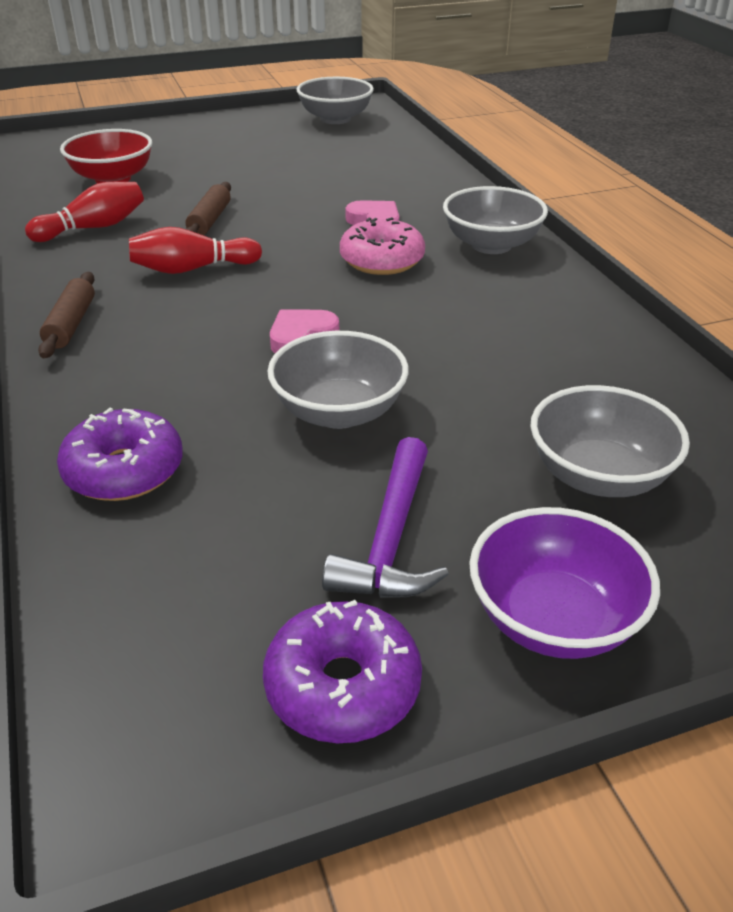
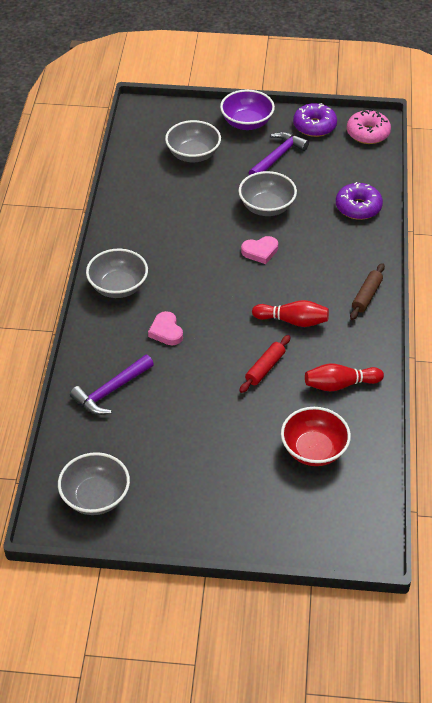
camera: 155 degrees left, 10 degrees up
(210, 220) = (265, 368): brown rolling pin -> red rolling pin
(382, 260) = (187, 294): pink donut -> pink donut (368, 133)
(393, 170) = (111, 391): none -> purple hammer

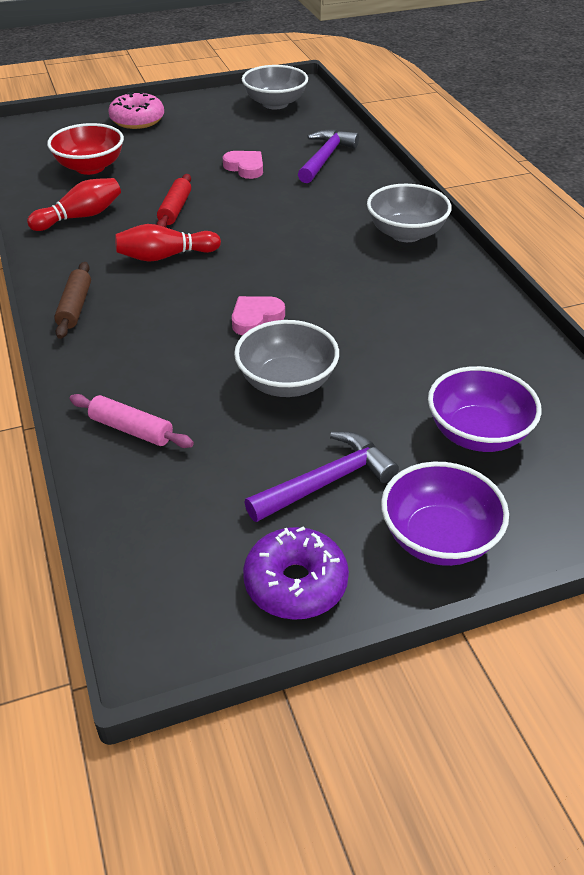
camera: 155 degrees right, 5 degrees down
(166, 331) = (311, 211): pink heart -> pink heart (245, 168)
(193, 155) = (477, 433): grey bowl -> purple bowl
(278, 156) = (327, 481): purple hammer -> purple hammer turned 135 degrees counterclockwise
(358, 207) = (131, 429): purple donut -> pink rolling pin
(368, 133) = (169, 607): pink donut -> pink donut (137, 120)

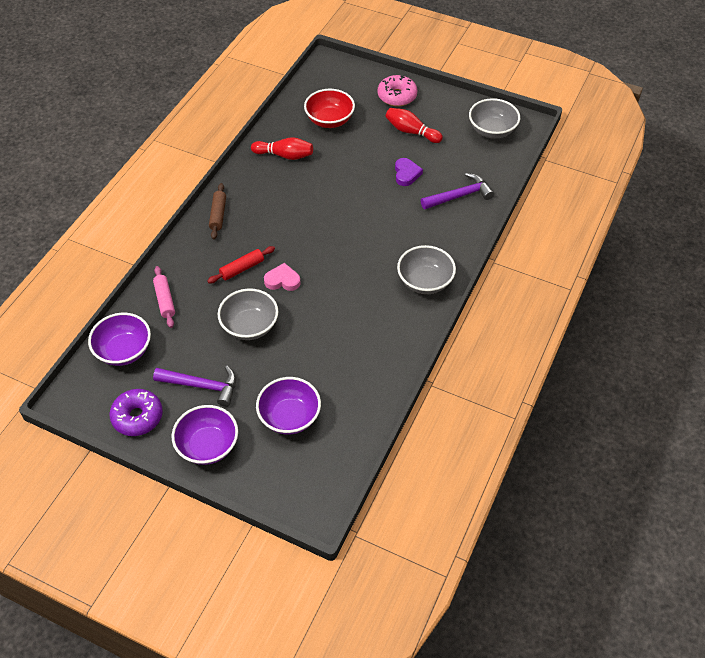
camera: 45 degrees right, 10 degrees up
(75, 307) = (218, 215): brown rolling pin -> brown rolling pin turned 45 degrees counterclockwise
(155, 523) = (124, 351): none -> purple bowl
(165, 256) = (291, 211): red bowling pin -> red bowling pin (411, 132)
(175, 209) = (333, 181): red rolling pin -> red rolling pin (242, 268)
(245, 168) = (406, 174): pink heart -> purple heart

